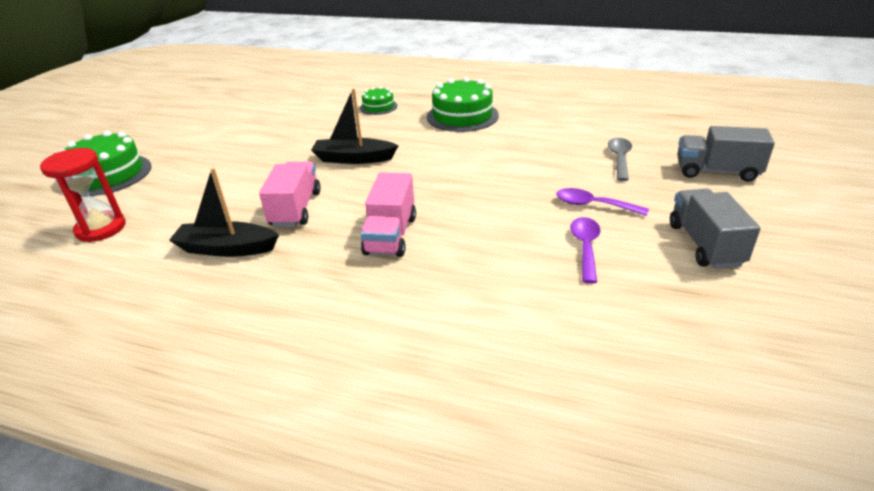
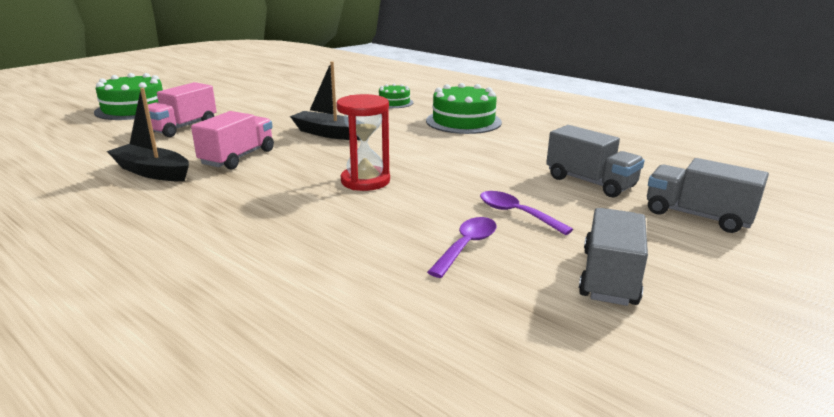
camera: 20 degrees right, 10 degrees down
(101, 228) = (85, 140): red hourglass -> red hourglass (365, 181)
(390, 235) = (291, 193): pink truck -> pink truck (182, 127)
(619, 159) = (590, 182): grey spoon -> grey truck

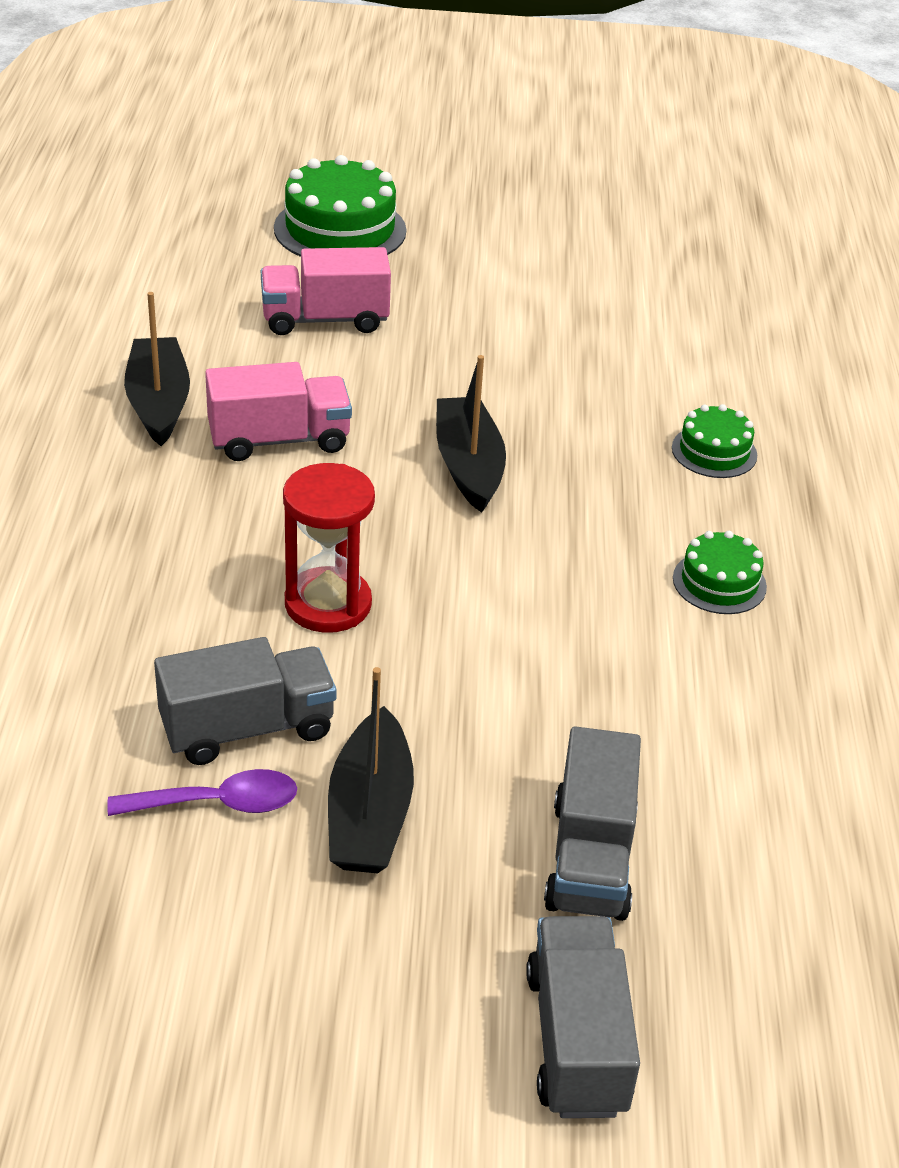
camera: 50 degrees right, 15 degrees up
(463, 121) = (719, 582): green cake -> green cake, size x0.55
(516, 214) = (370, 813): purple spoon -> black boat
(609, 277) = (253, 984): grey truck -> grey truck (247, 728)

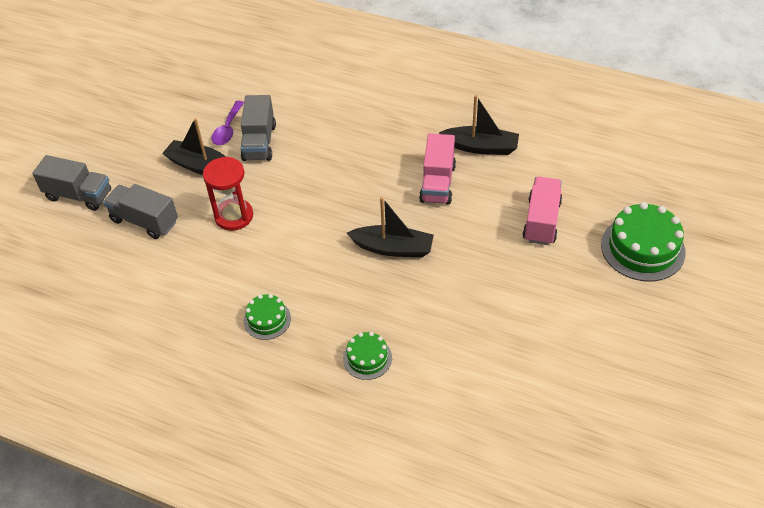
camera: 115 degrees right, 10 degrees up
(328, 604) = (316, 177): red hourglass -> red hourglass (234, 216)

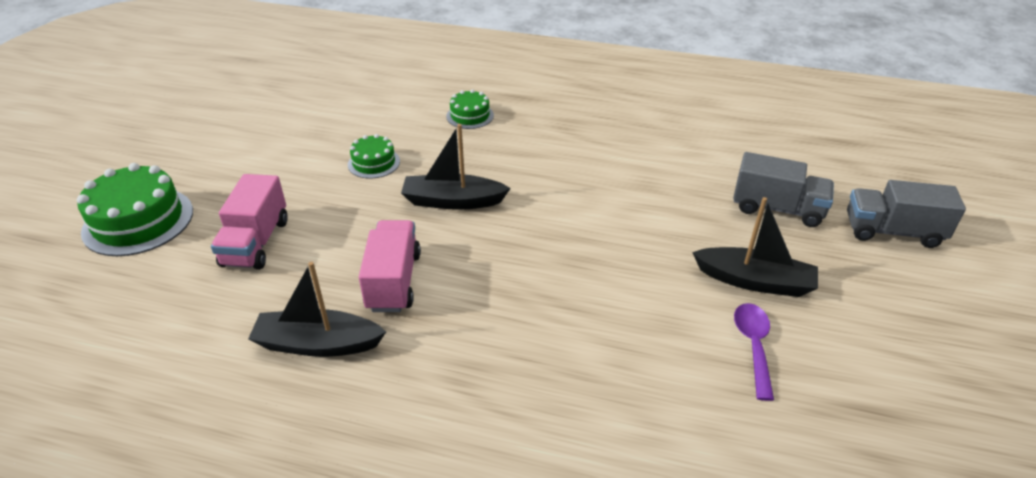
camera: 170 degrees right, 10 degrees down
(234, 216) = (666, 221): red hourglass -> none
(259, 142) = (687, 326): grey truck -> none
(267, 319) = (578, 134): green cake -> green cake (374, 163)

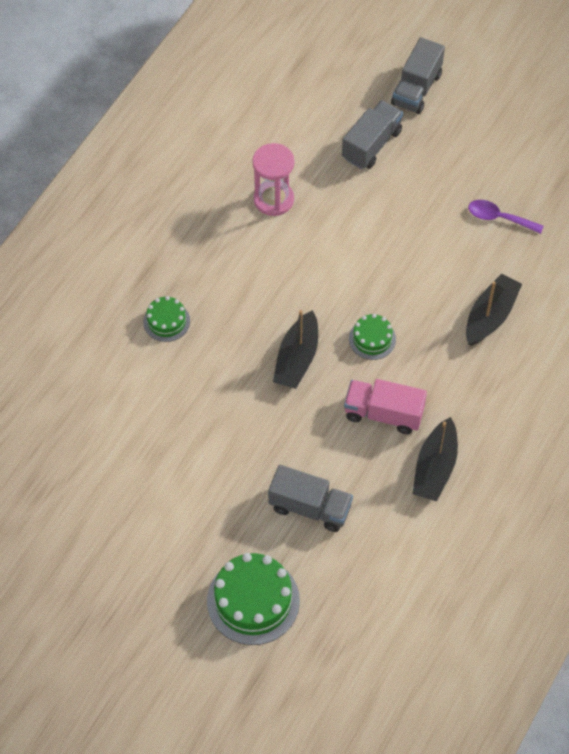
camera: 75 degrees left, 20 degrees up
(256, 242) = (310, 507): pink truck -> grey truck
(374, 163) = (221, 411): green cake -> green cake (372, 339)
(650, 153) = (273, 199): none -> pink hourglass
(755, 281) = (443, 192): black boat -> black boat (490, 316)

